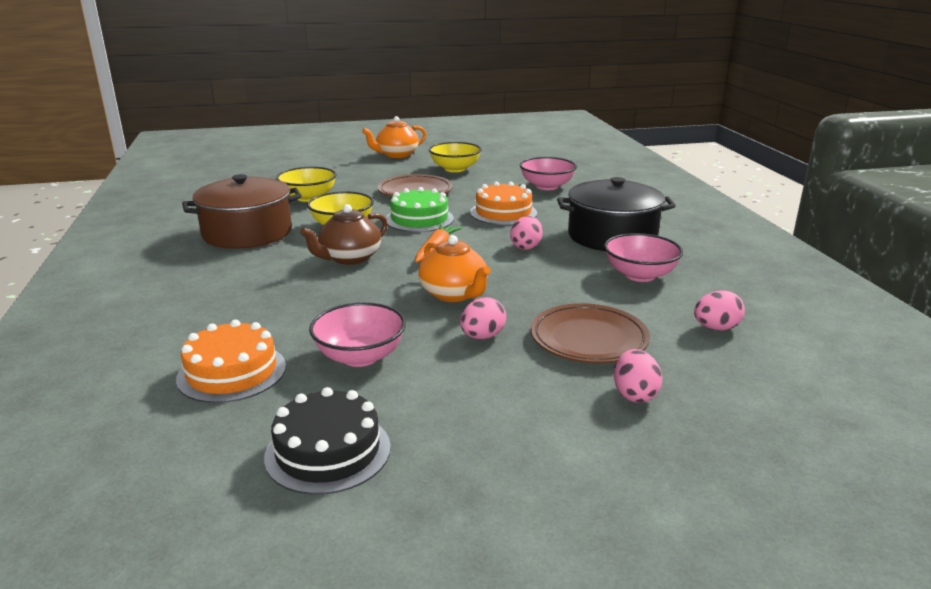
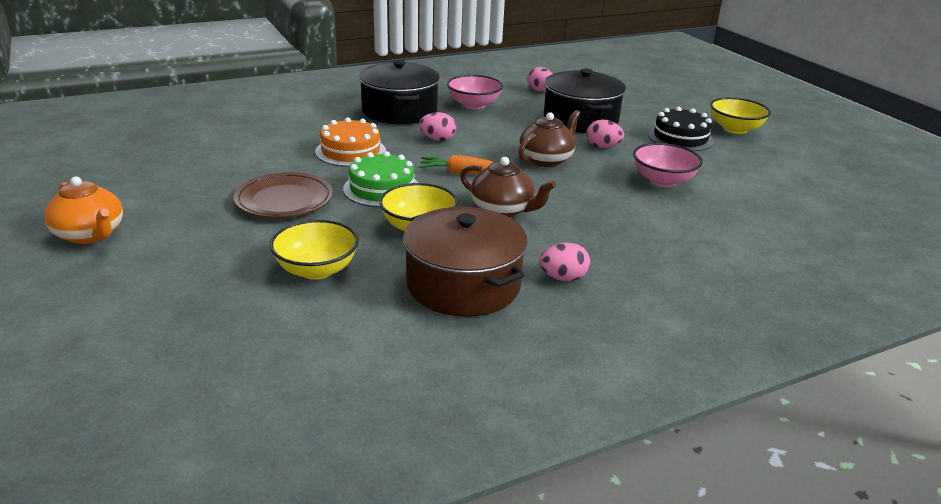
camera: 105 degrees left, 5 degrees up
(232, 372) = (725, 220): orange cake -> none
(328, 451) = (760, 176): black cake -> black cake (680, 138)
(454, 294) = (546, 159): orange teapot -> brown teapot
(455, 169) = (182, 186): yellow bowl -> yellow bowl (735, 129)
(546, 186) = (260, 135): pink bowl -> none
(588, 339) = (580, 119): brown plate -> black pot
(634, 394) = (630, 110): pink egg -> pink egg (563, 278)

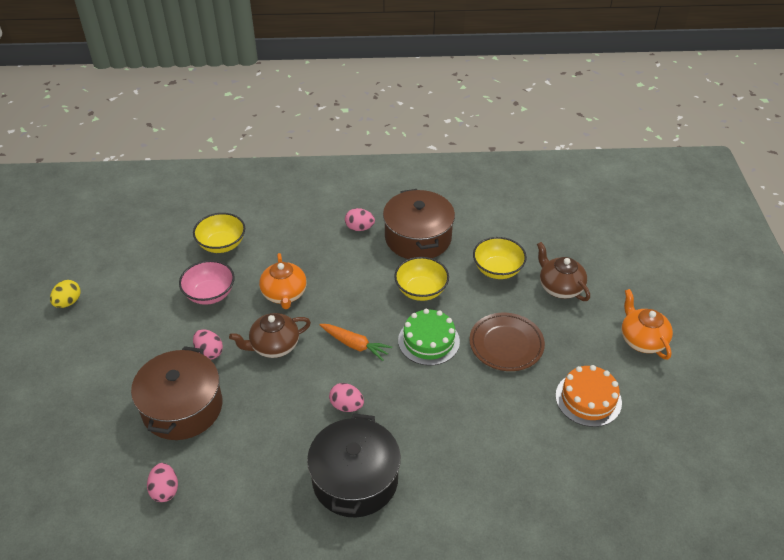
camera: 155 degrees left, 15 degrees up
(350, 151) = (435, 405): orange cake -> orange cake (588, 399)
(474, 105) = (266, 472): pink bowl -> none
(503, 210) = (353, 293): brown teapot -> brown teapot (560, 287)
(580, 119) = (182, 407): black pot -> brown pot
(583, 194) = (284, 294): none -> orange teapot
(680, 138) = (125, 348): black cake -> none
(735, 129) = (58, 348): yellow bowl -> yellow bowl (222, 244)
(785, 153) = (68, 302): none -> yellow egg

